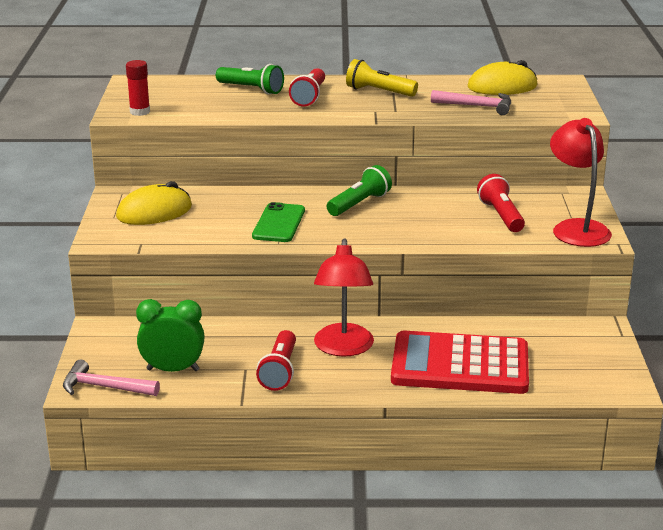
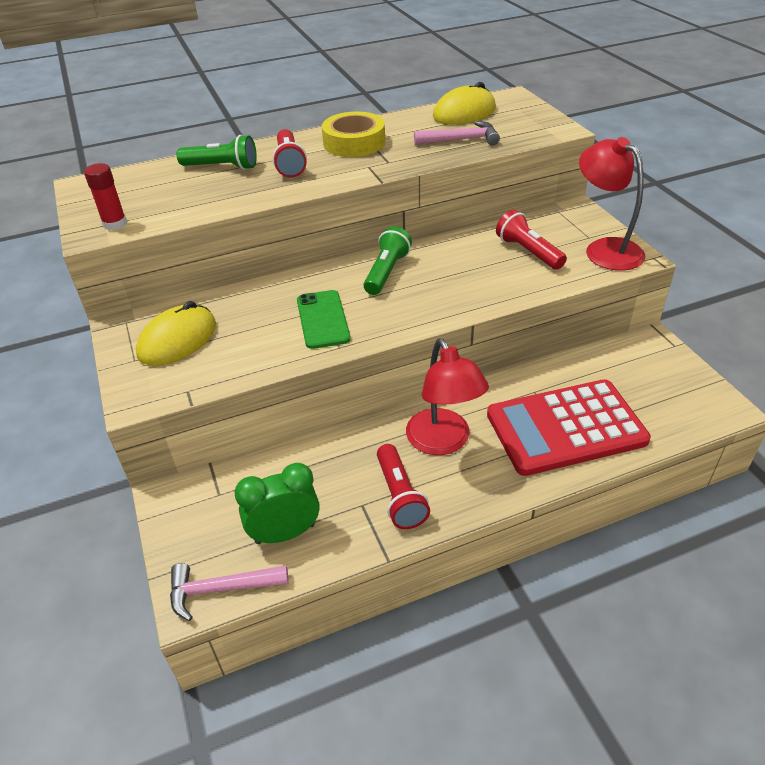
camera: 20 degrees left, 15 degrees up
(378, 92) = (354, 143): yellow flashlight -> yellow tape

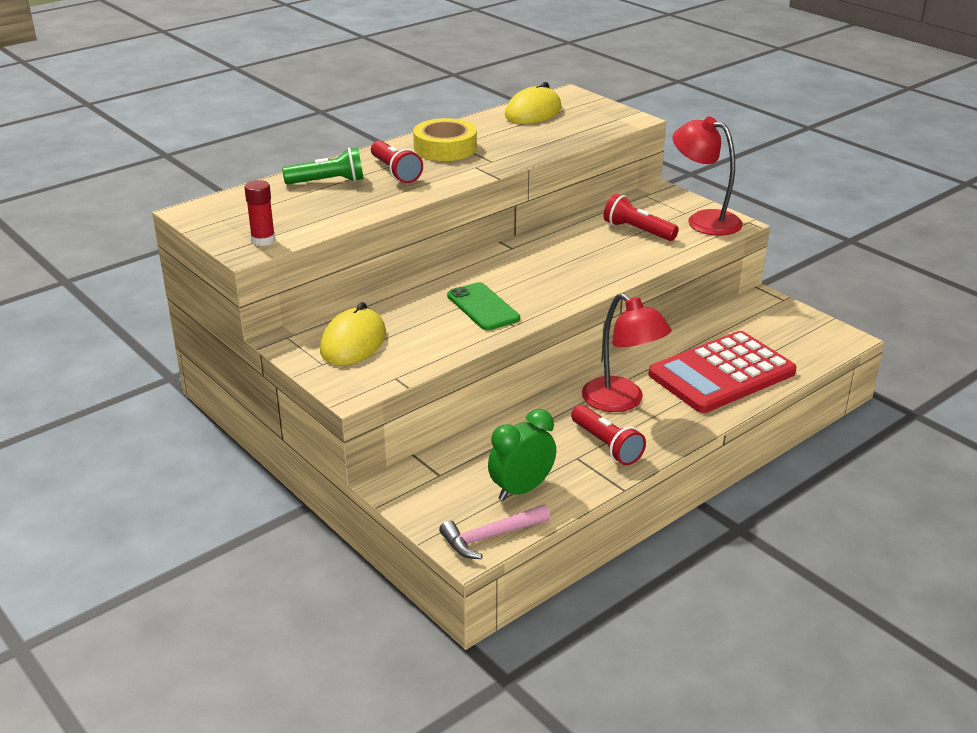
camera: 20 degrees left, 10 degrees down
(386, 272) = (517, 263): green flashlight -> none
(461, 140) = (547, 136): pink hammer -> none

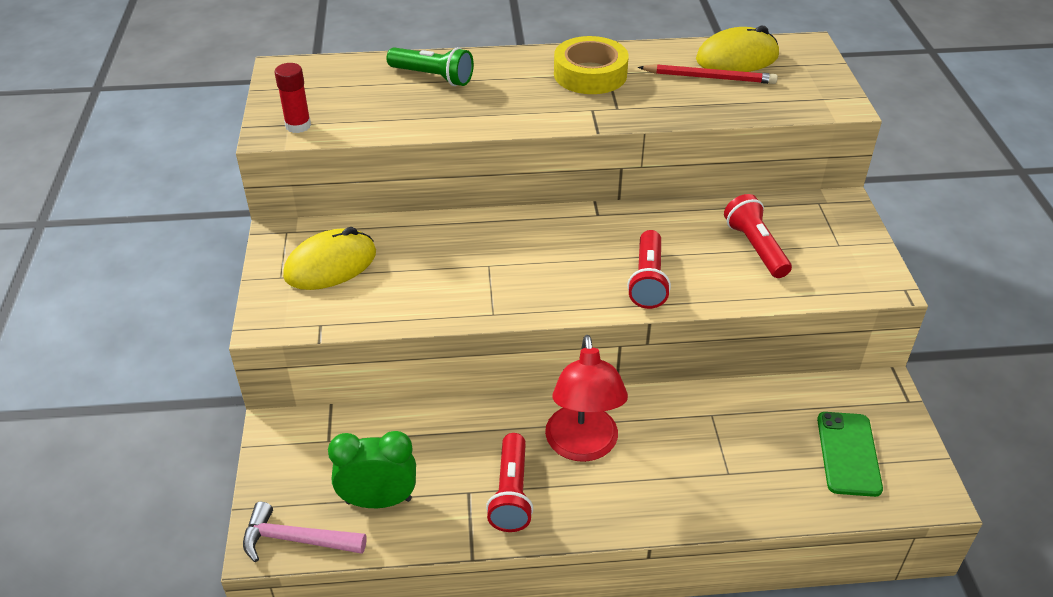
camera: 35 degrees right, 10 degrees up
(395, 172) = (507, 88): red flashlight -> red flashlight (648, 281)
(483, 307) = (488, 277): green phone -> green phone (848, 454)
(530, 128) = (709, 78): none -> red pencil
(704, 220) = (850, 265): red lamp -> none
(722, 374) = (728, 467): red calculator -> none

